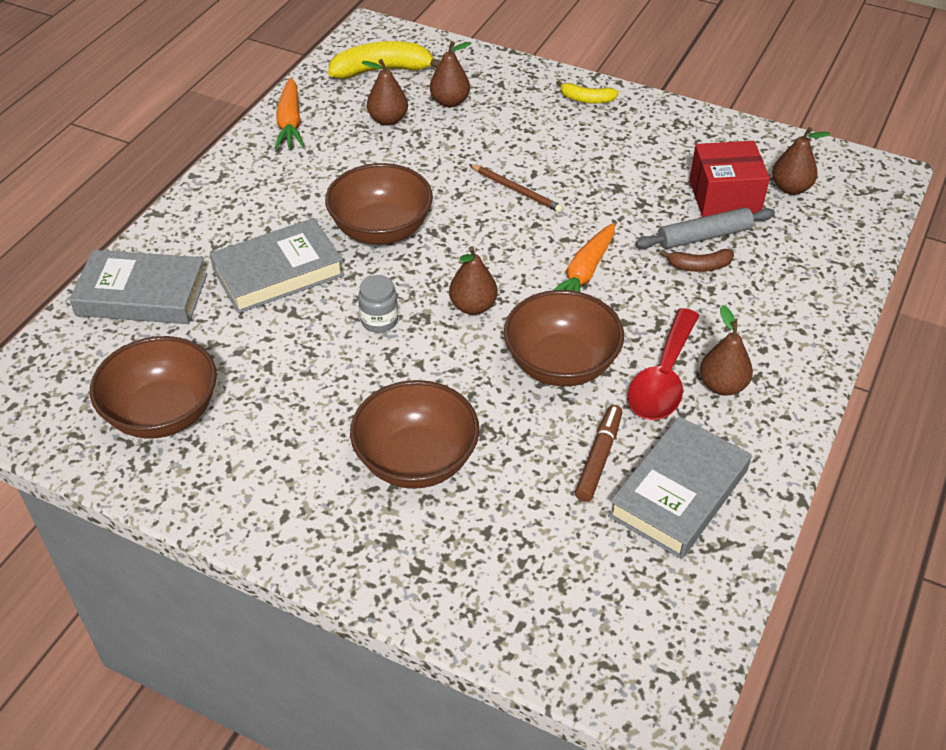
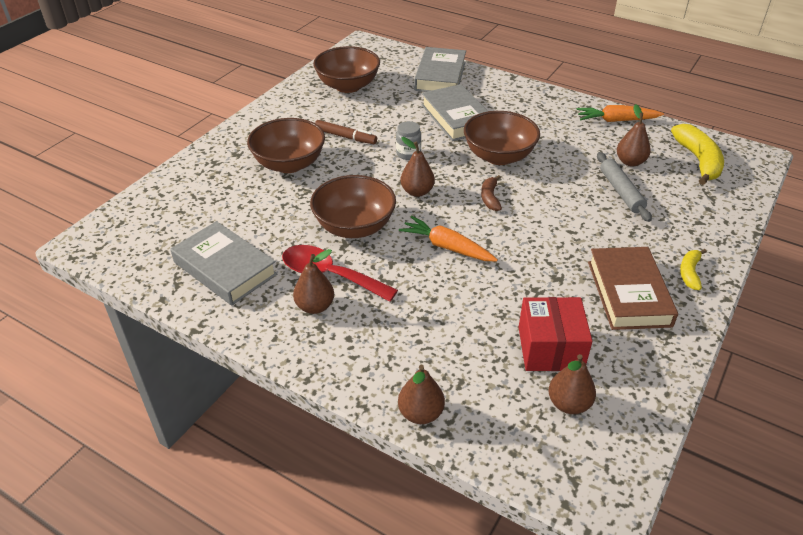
camera: 95 degrees right, 5 degrees down
(450, 102) = (663, 193): brown pear -> brown pear (420, 413)
(516, 190) = (548, 220): brown pencil -> none
(598, 458) = (266, 235): brown marker -> brown marker (345, 137)
(628, 140) = (628, 293): none -> brown book
(699, 266) = (452, 315): brown banana -> brown banana (490, 198)
(704, 236) = (492, 324): grey rolling pin -> grey rolling pin (621, 191)

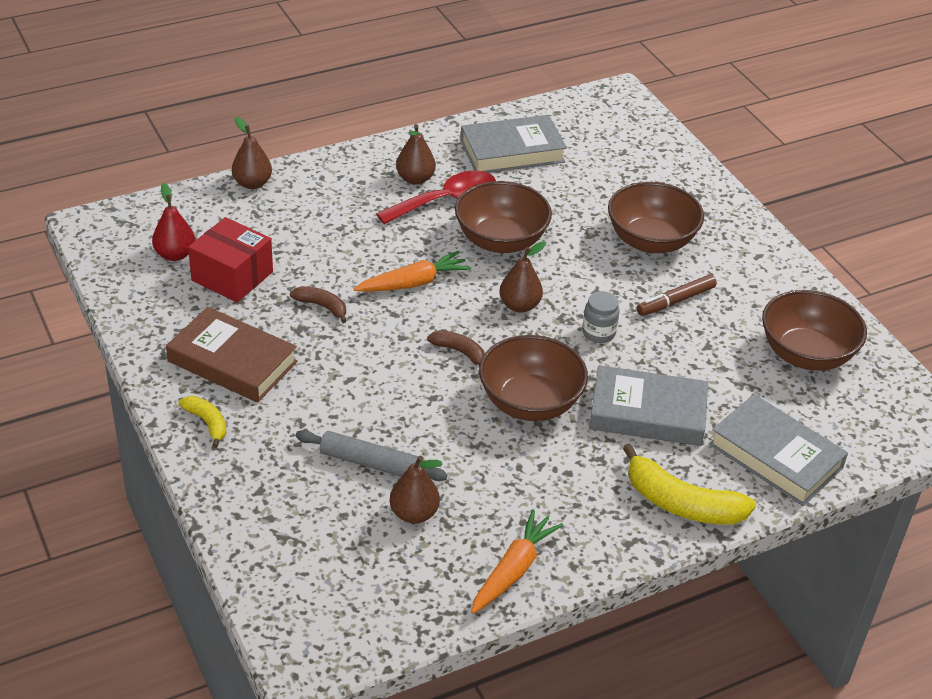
camera: 120 degrees right, 0 degrees up
(523, 279) = (322, 306): none -> brown banana
(568, 404) = (175, 254): brown pear -> red pear
(698, 161) = (355, 585): yellow banana -> yellow banana (681, 503)

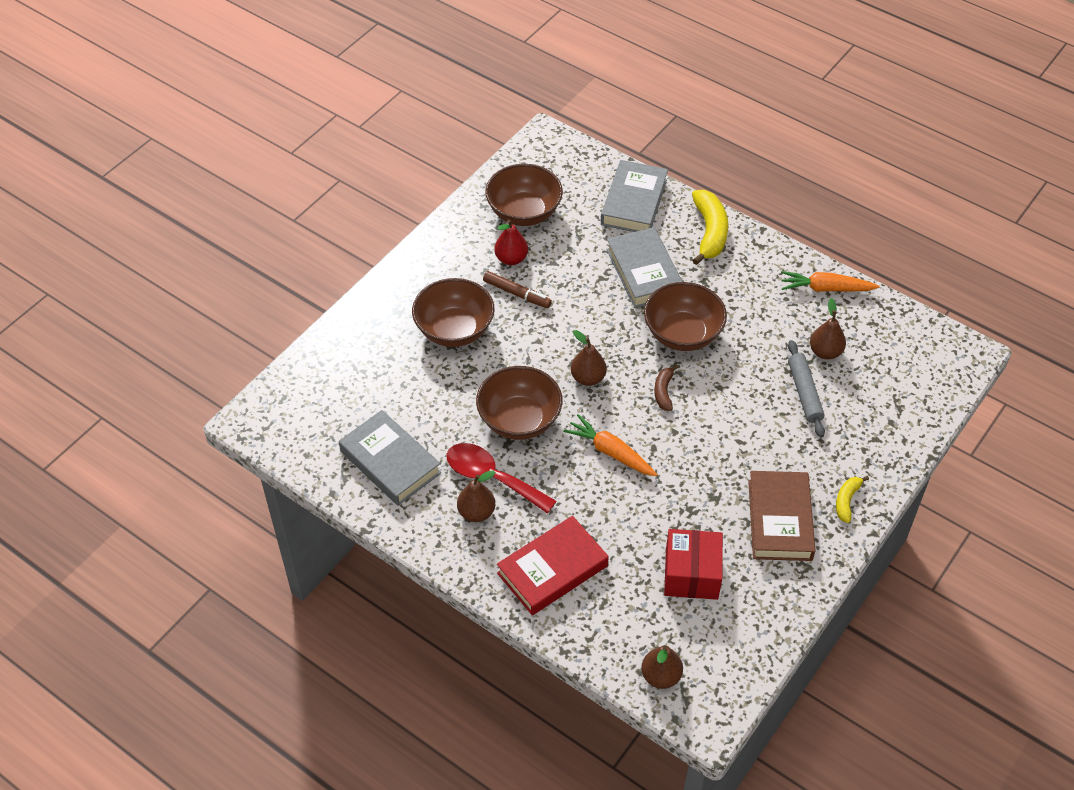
camera: 115 degrees left, 10 degrees up
(175, 254) = (696, 630): red pear -> red pear (511, 259)
(252, 183) = (565, 629): brown pear -> brown pear (661, 676)
(316, 198) = (552, 569): none -> red book
(322, 306) = (680, 496): brown banana -> none
(598, 333) = (584, 323): grey jar -> none

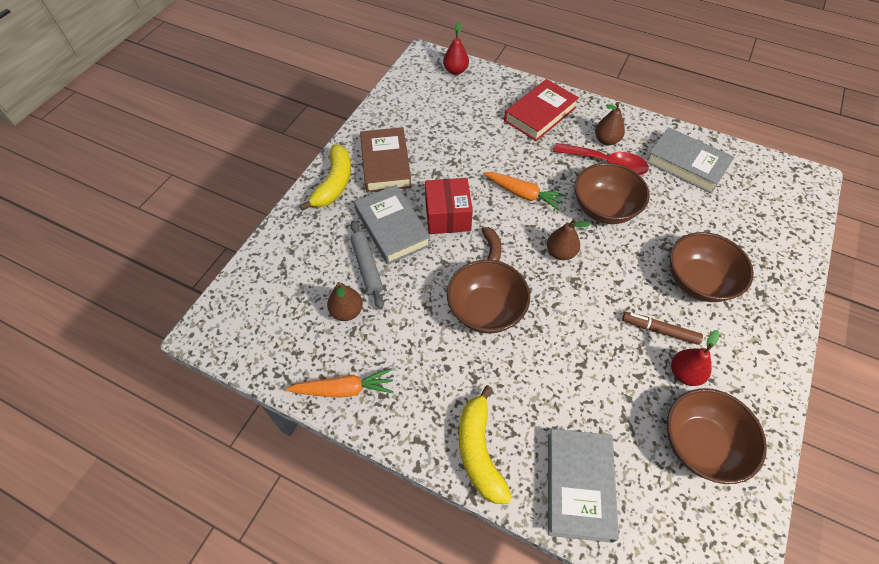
camera: 170 degrees right, 5 degrees up
(644, 272) = (540, 379): grey book -> grey book (392, 228)
(661, 676) = (455, 71): brown pear -> red pear
(691, 574) = (445, 123): red box -> red box (448, 216)
(846, 501) = (334, 183): yellow banana -> yellow banana, size x1.85

